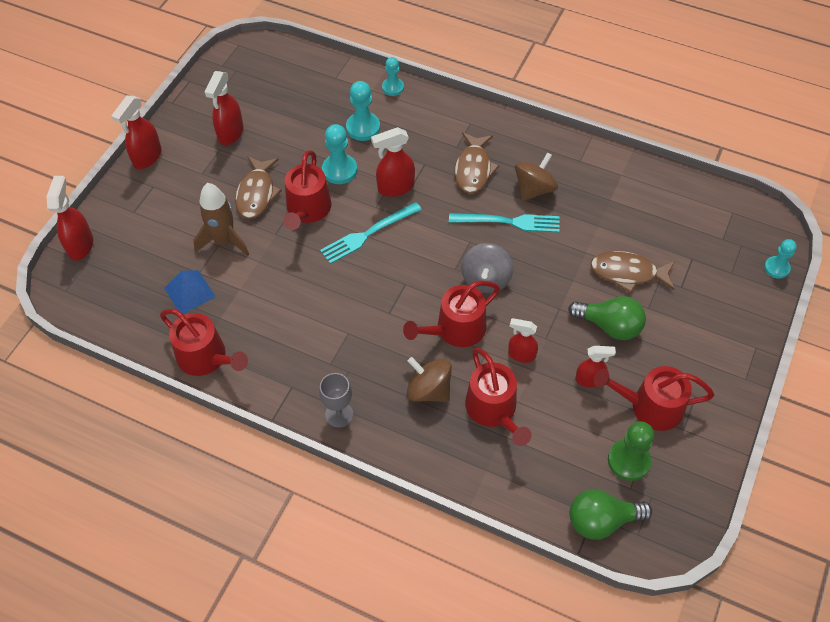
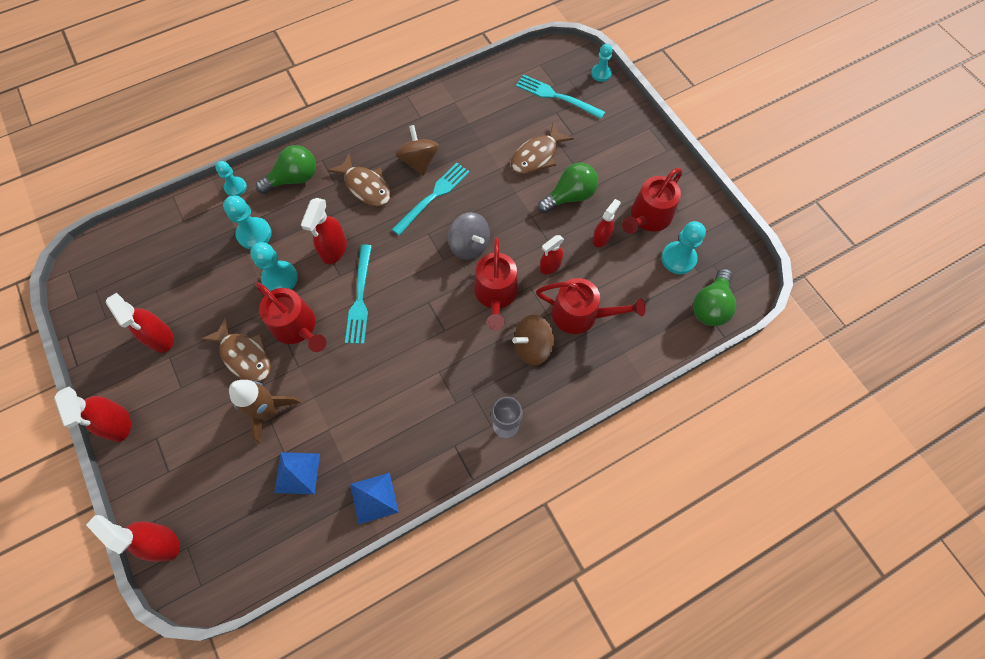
camera: 55 degrees left, 10 degrees up
(206, 357) = (374, 498): red watering can -> blue pyramid
(435, 118) = (294, 179): none -> green light bulb
(628, 461) = (678, 258): green pawn -> turquoise pawn
(710, 248) = (556, 96): none -> turquoise fork

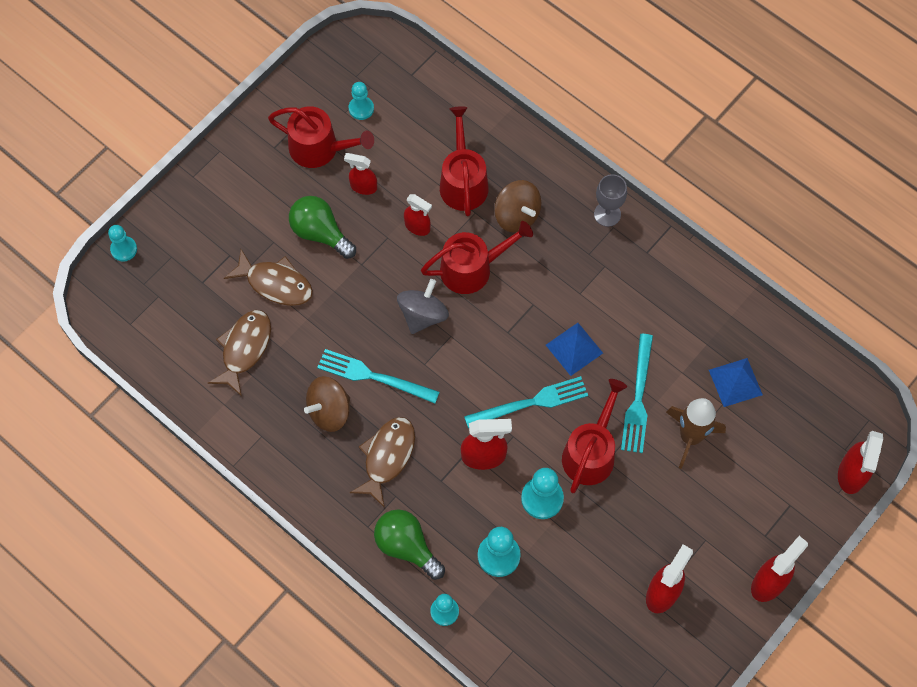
camera: 110 degrees left, 0 degrees up
(245, 356) = (644, 491): brown fish -> brown fish (244, 349)
(374, 498) = (726, 303): blue pyramid -> blue pyramid (574, 349)
(556, 96) = (177, 289): turquoise fork -> turquoise fork (638, 398)
(678, 258) = (361, 108): turquoise pawn -> turquoise pawn, size x0.66
(710, 306) = (406, 69): green light bulb -> none

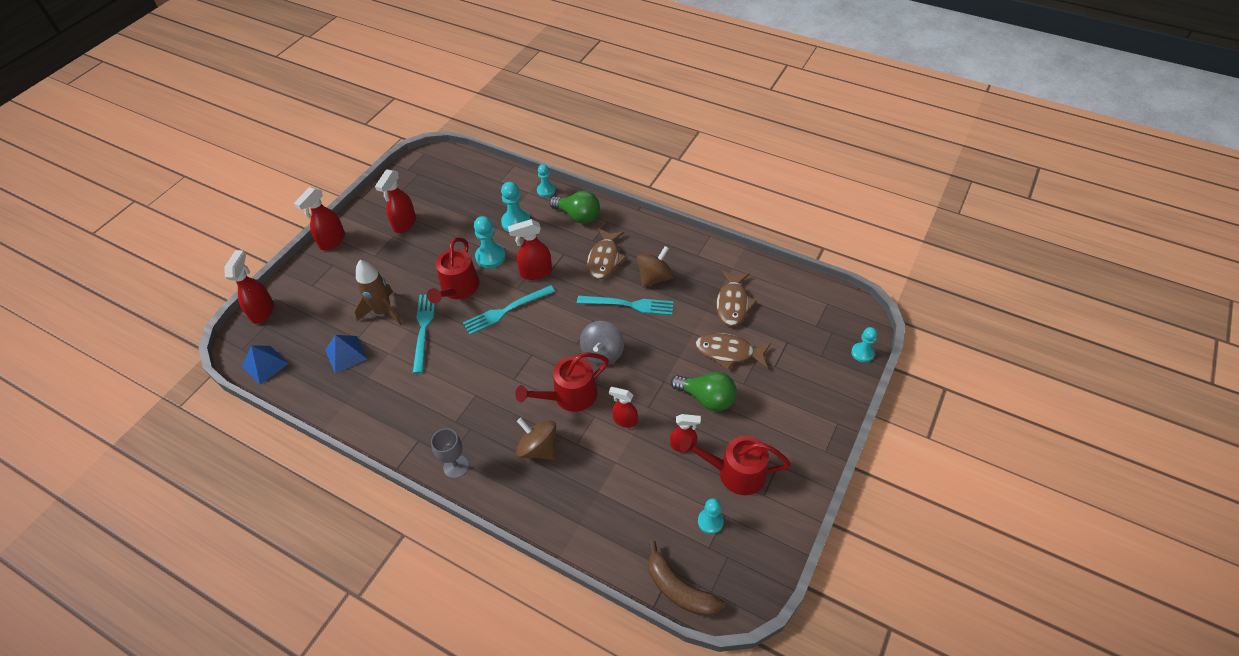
camera: 170 degrees right, 15 degrees down
(408, 59) = (679, 589): none -> brown banana
(463, 182) = (593, 469): red watering can -> none
(574, 349) = (476, 353): blue pyramid -> blue pyramid (265, 365)

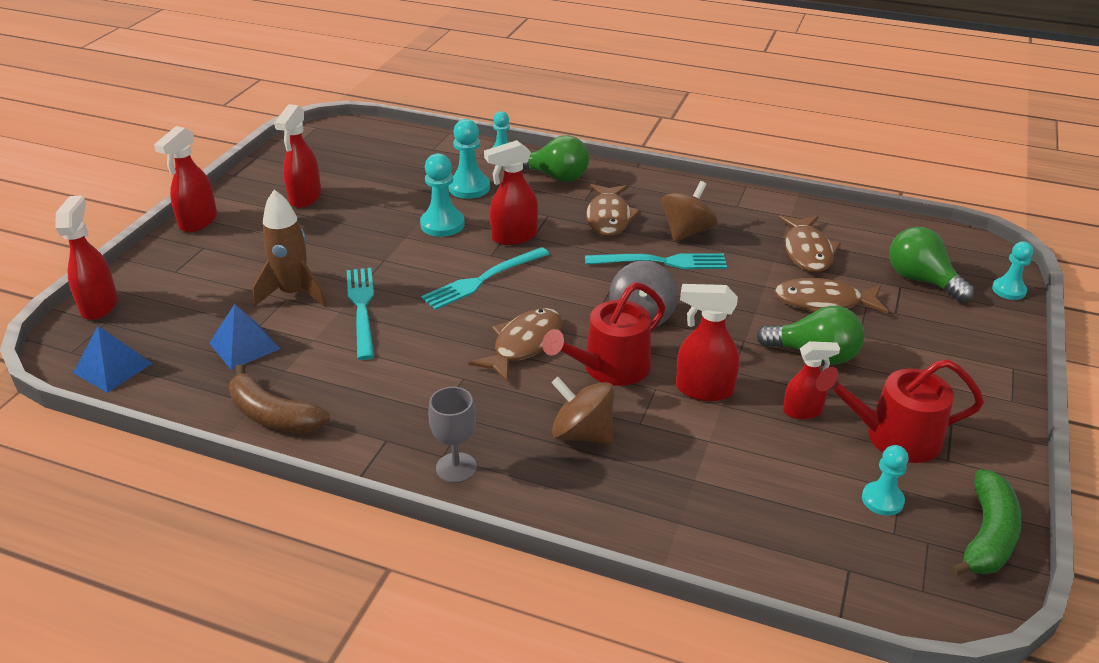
camera: 10 degrees left, 15 degrees down
(458, 288) = (403, 261): red watering can -> none
(520, 370) = (524, 344): none -> brown fish
(625, 420) = (703, 389): red spray bottle -> red spray bottle, size x1.50
(679, 589) = (871, 592): brown banana -> brown banana (273, 415)
(766, 557) = (987, 536): none -> green banana
(803, 338) = (921, 280): none -> green light bulb

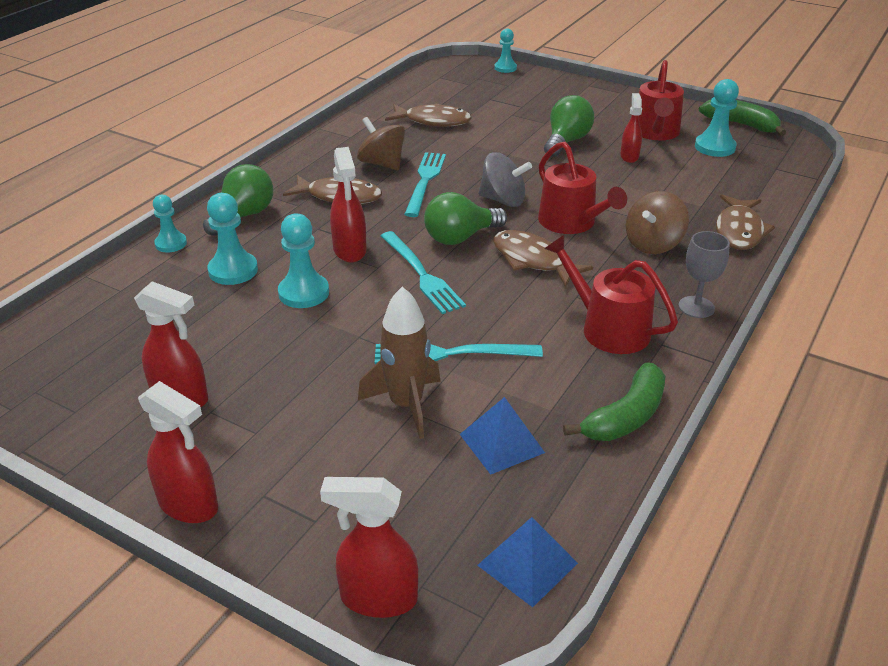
camera: 80 degrees left, 0 degrees up
(273, 415) = (625, 416): brown banana -> green banana
(409, 401) = (608, 328): none -> red watering can
(703, 389) = (602, 188): red spray bottle -> none
(823, 302) = (503, 127): brown fish -> brown fish (739, 231)
(882, 500) = (714, 147): turquoise pawn -> turquoise pawn, size x1.51
(921, 280) = (485, 91): green light bulb -> green light bulb (460, 237)

